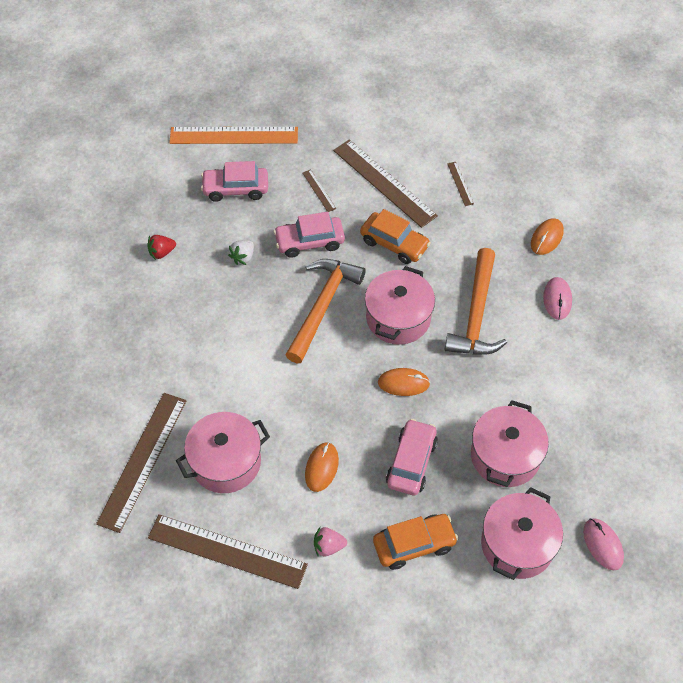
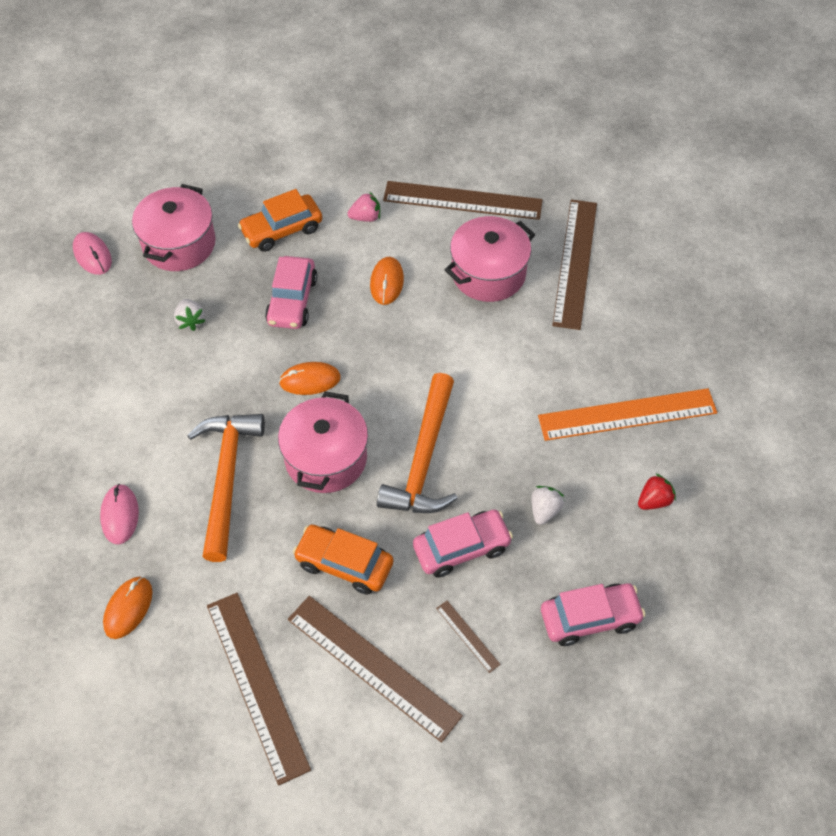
camera: 170 degrees right, 0 degrees up
(234, 135) = (626, 720): orange ruler -> orange ruler (627, 414)
(460, 183) = (257, 685): brown ruler -> brown ruler, size x2.32
(505, 456) = (190, 321): pink pot -> white strawberry

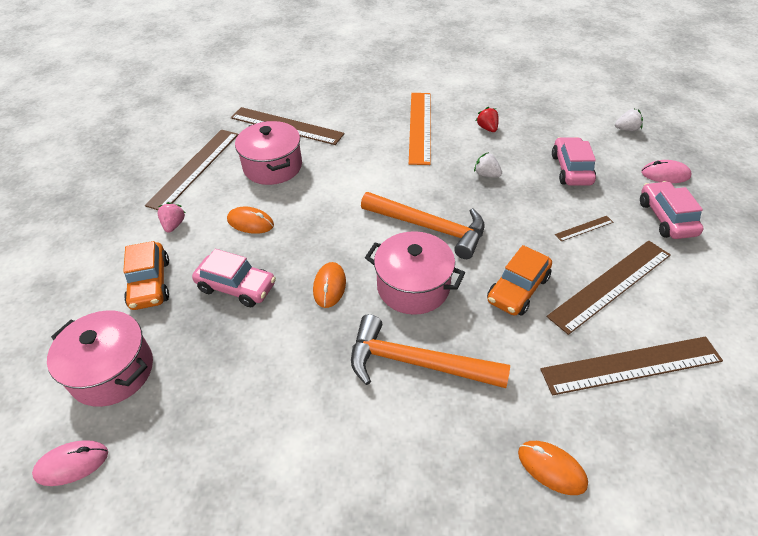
camera: 75 degrees left, 10 degrees down
(120, 515) = (439, 466): pink mouse -> pink mouse (665, 174)
(190, 321) = (219, 372): white strawberry -> white strawberry (626, 129)
(461, 548) = (511, 220): pink car -> pink car (666, 218)

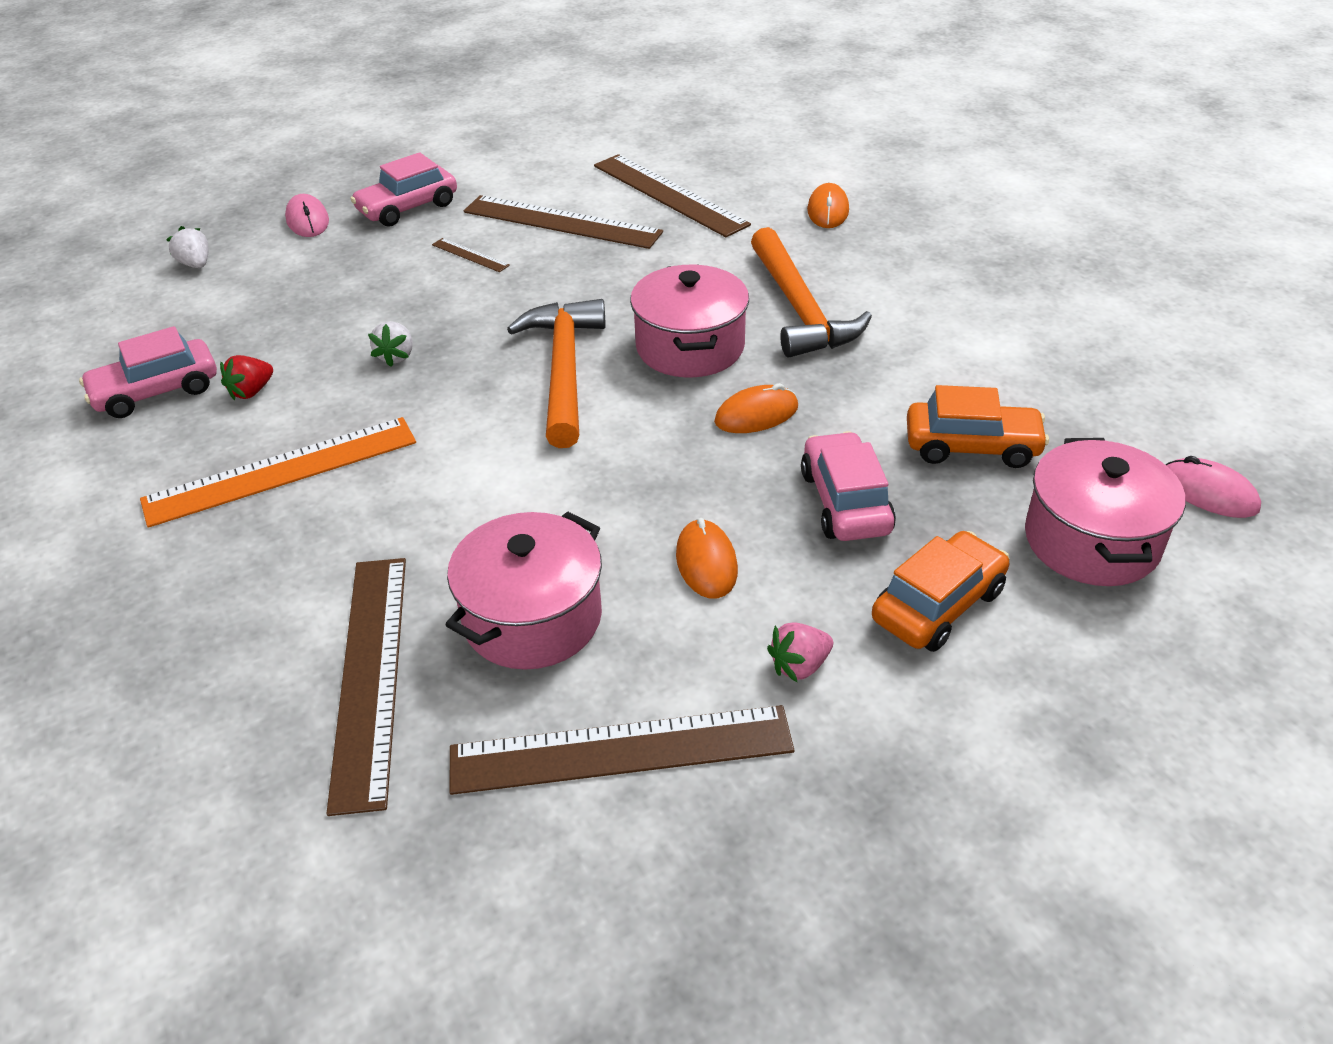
camera: 120 degrees left, 5 degrees down
(517, 289) = (623, 275): orange car -> orange car (972, 446)
(571, 169) = (337, 288): pink car -> pink car (156, 391)

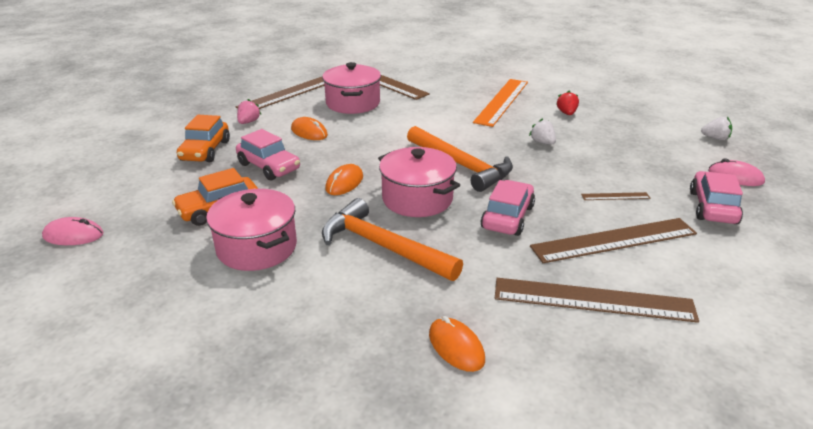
camera: 140 degrees right, 10 degrees down
(156, 391) = (598, 101): pink car -> pink car (507, 217)
(1091, 541) = (140, 192): pink pot -> pink pot (257, 247)

